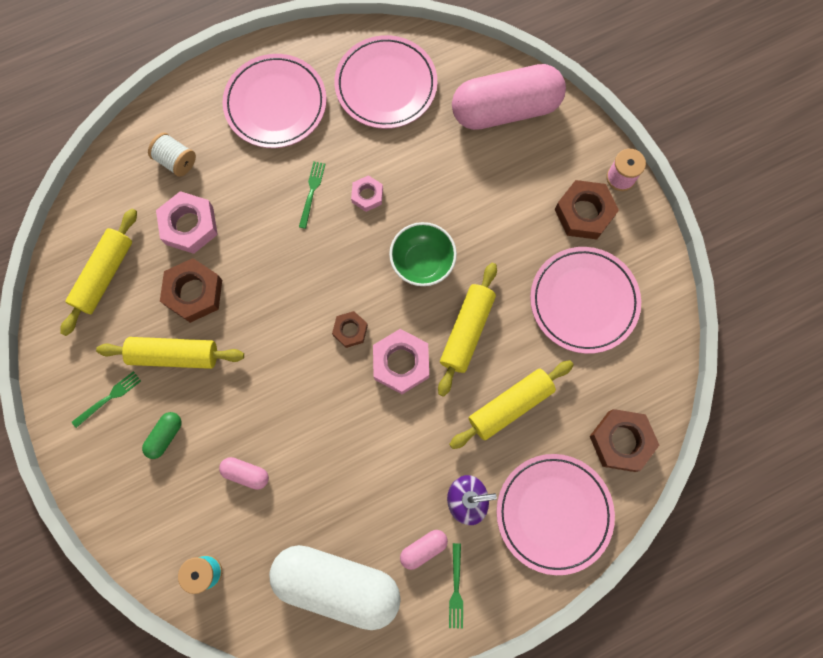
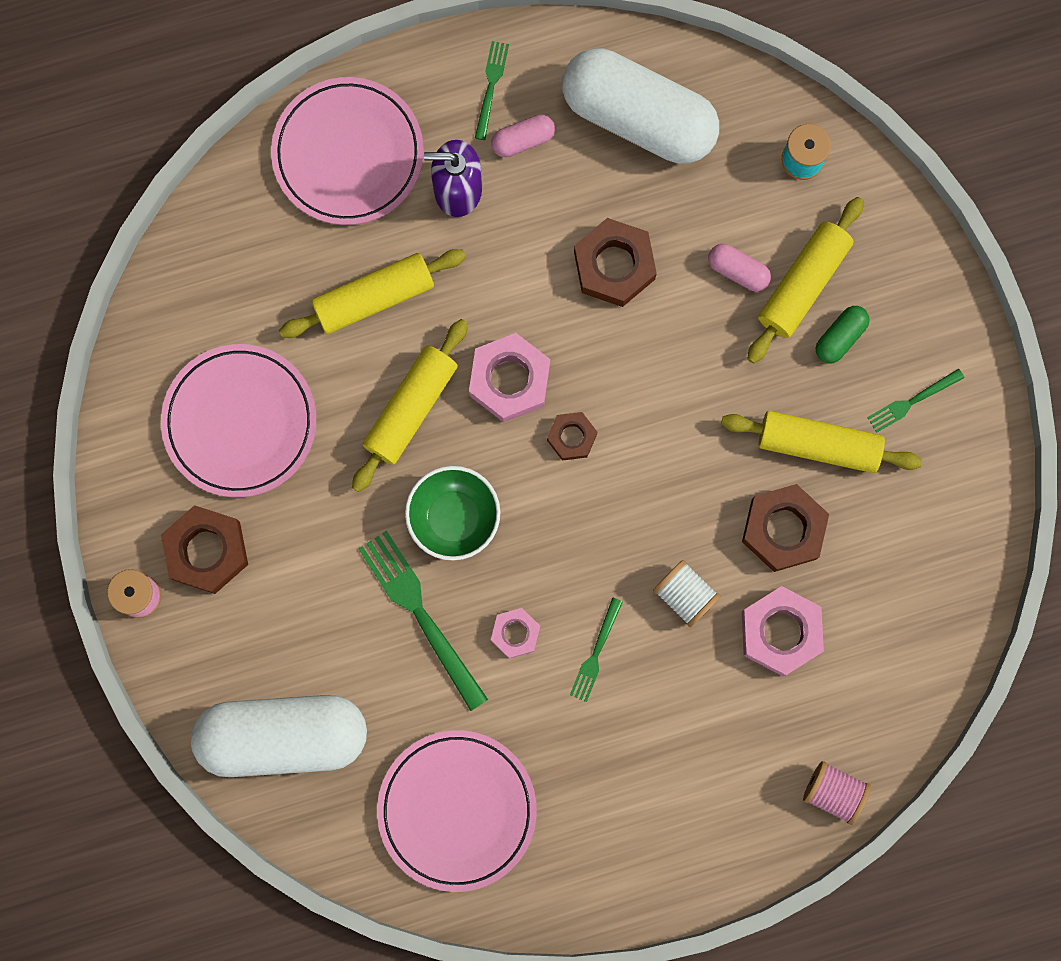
camera: 170 degrees left, 5 degrees up
(104, 275) = (908, 578): yellow rolling pin -> yellow rolling pin (803, 284)
(145, 134) = (833, 792): none -> pink spool
(176, 161) = (791, 739): white spool -> white spool (685, 595)
(275, 104) = (630, 808): pink plate -> none
(432, 197) = (420, 614): none -> green fork
(505, 109) = (283, 737): pink capsule -> white capsule
(621, 441) = (238, 227): brown nut -> brown nut (614, 265)

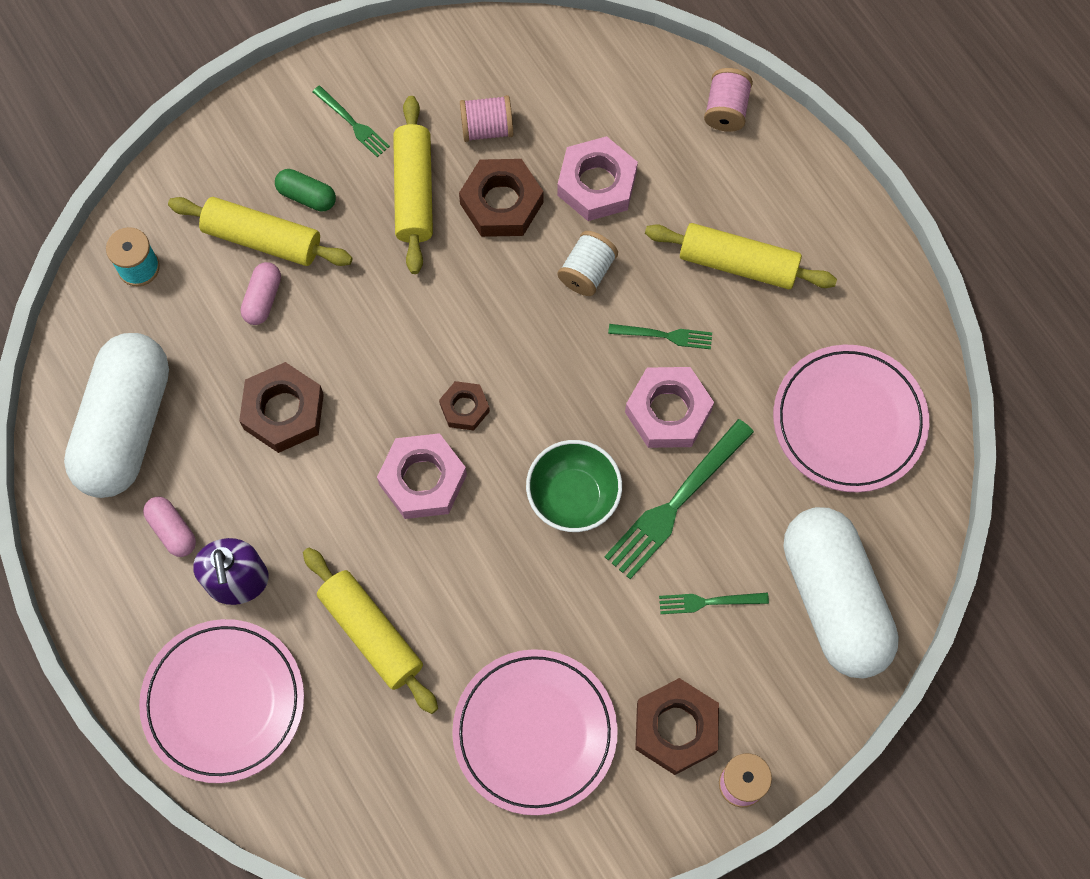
camera: 105 degrees left, 10 degrees down
(411, 408) = (475, 566): yellow rolling pin -> yellow rolling pin (738, 264)
(491, 86) = (121, 576): green fork -> green fork (708, 602)
(515, 633) = (668, 411): pink nut -> pink nut, size x1.72
(873, 536) = (487, 128): none -> pink spool

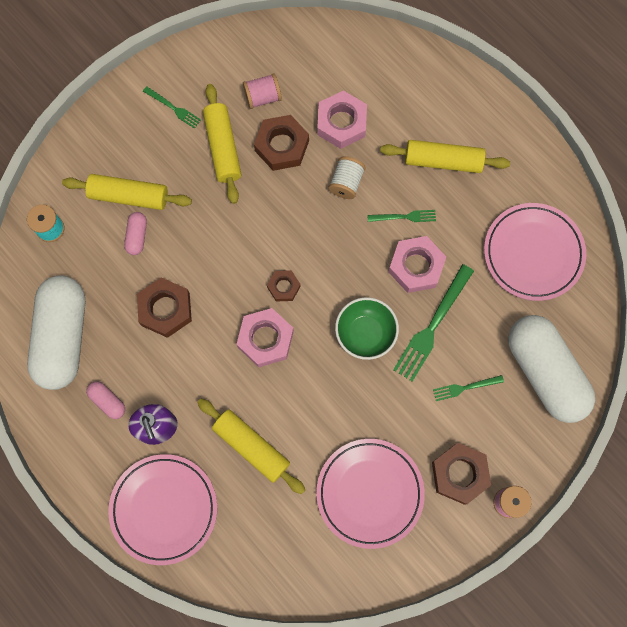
camera: 10 degrees left, 5 degrees up
(307, 196) = (153, 162): green capsule -> none
(726, 110) = (416, 59): pink spool -> none

